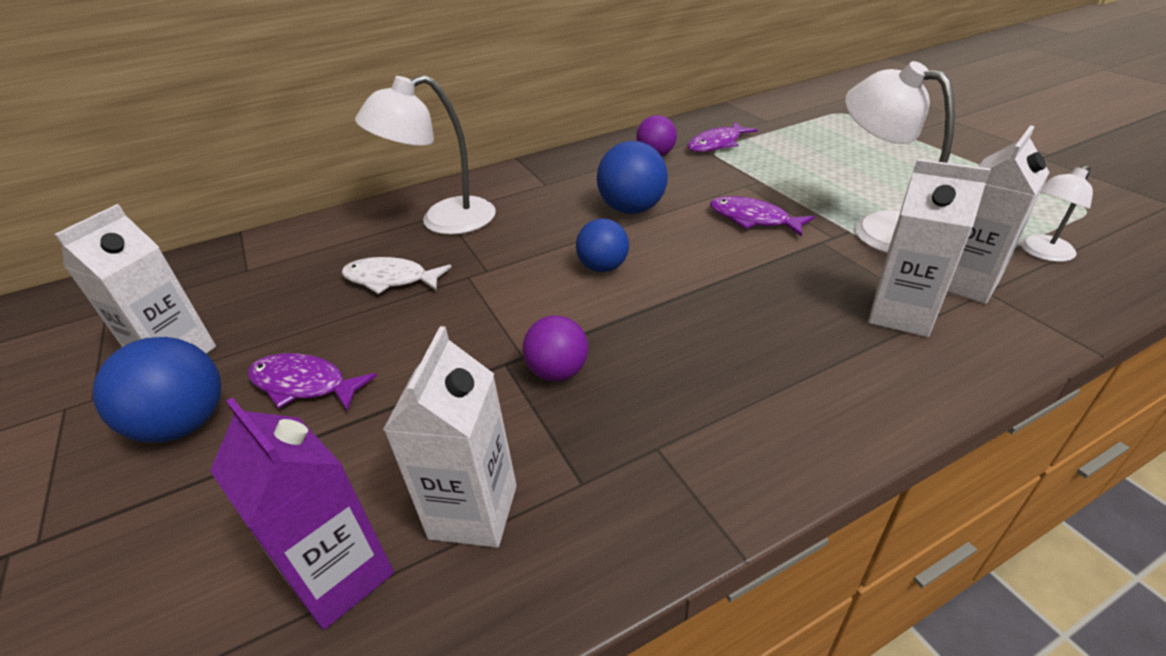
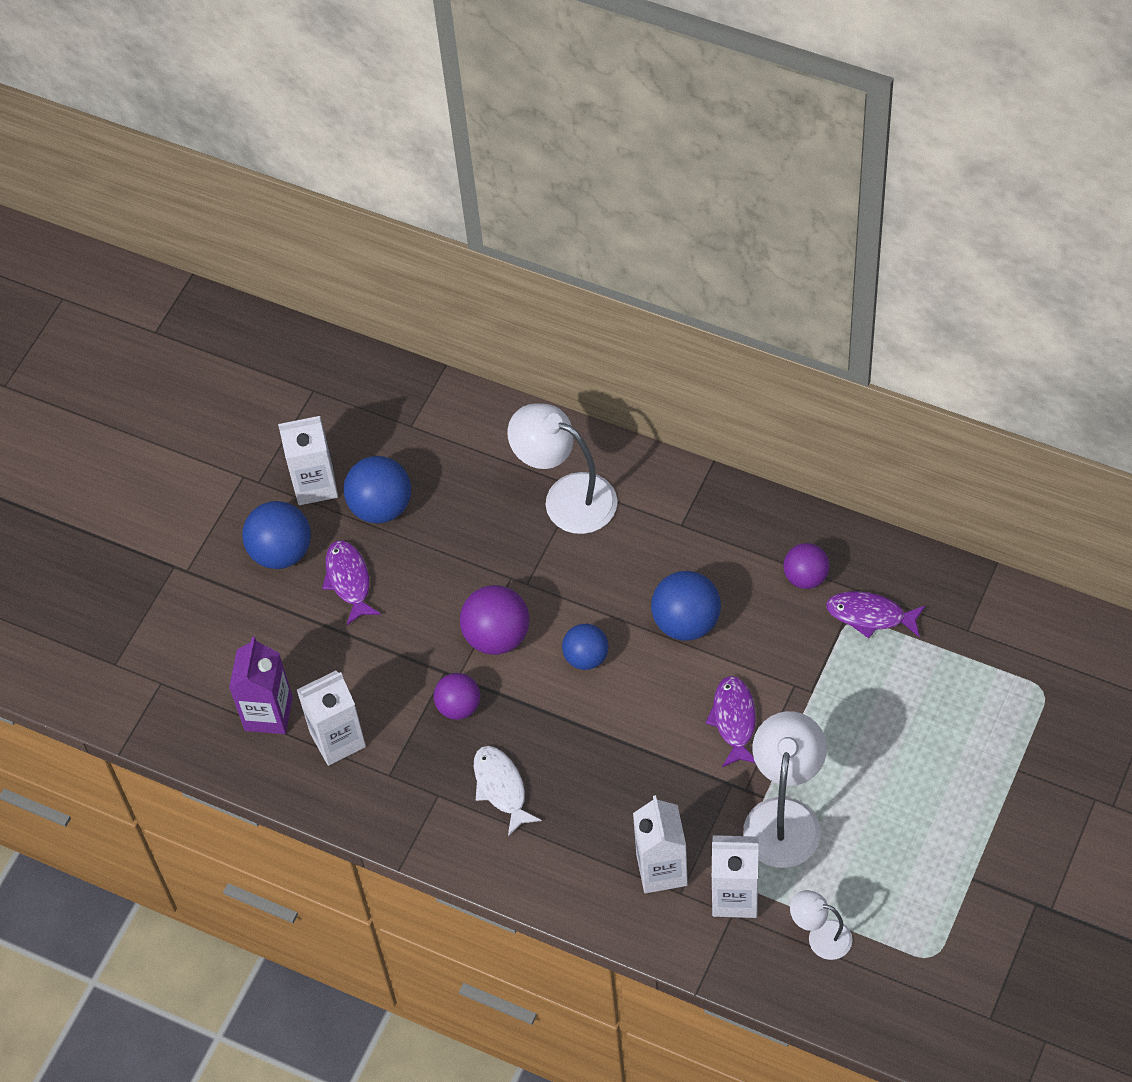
camera: 55 degrees right, 20 degrees up
(276, 322) = (381, 507): none -> blue ball
(391, 279) = (471, 531): white fish -> white fish (501, 788)
(513, 309) = (497, 636): none -> purple ball

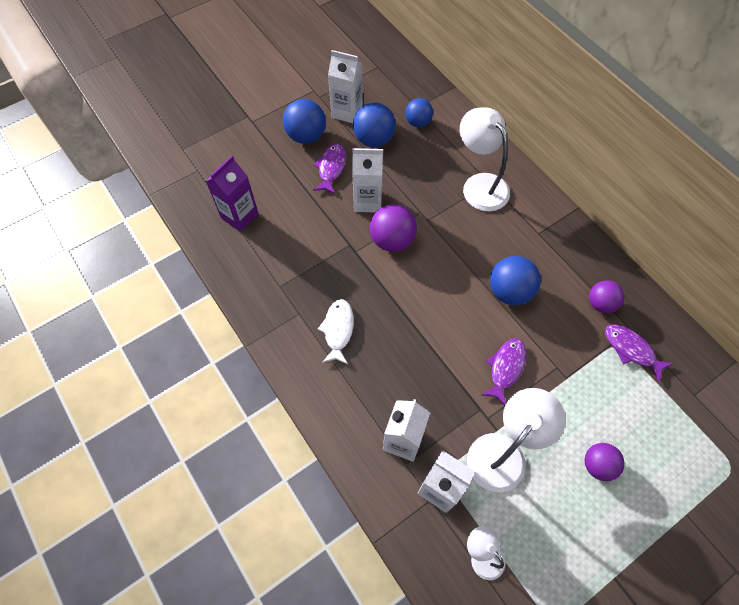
camera: 25 degrees right, 5 degrees up
(338, 740) = (266, 250): white carton -> white carton (367, 201)
(459, 706) = (345, 268): purple ball -> purple ball (597, 465)
(586, 657) = (436, 280): blue ball -> blue ball (418, 122)

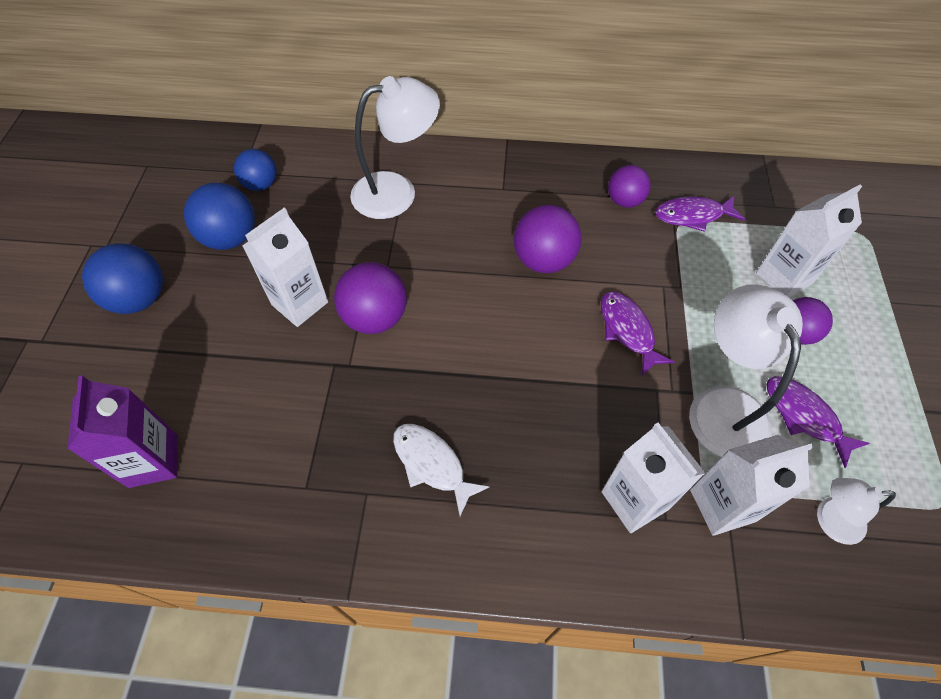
camera: 50 degrees left, 5 degrees down
(331, 168) = (214, 307): purple fish -> purple fish (804, 417)
(347, 112) = (163, 235): white carton -> white carton (784, 278)
(480, 185) = (397, 191): white lamp -> white lamp turned 150 degrees clockwise
(509, 291) = (543, 260): blue ball -> purple ball

